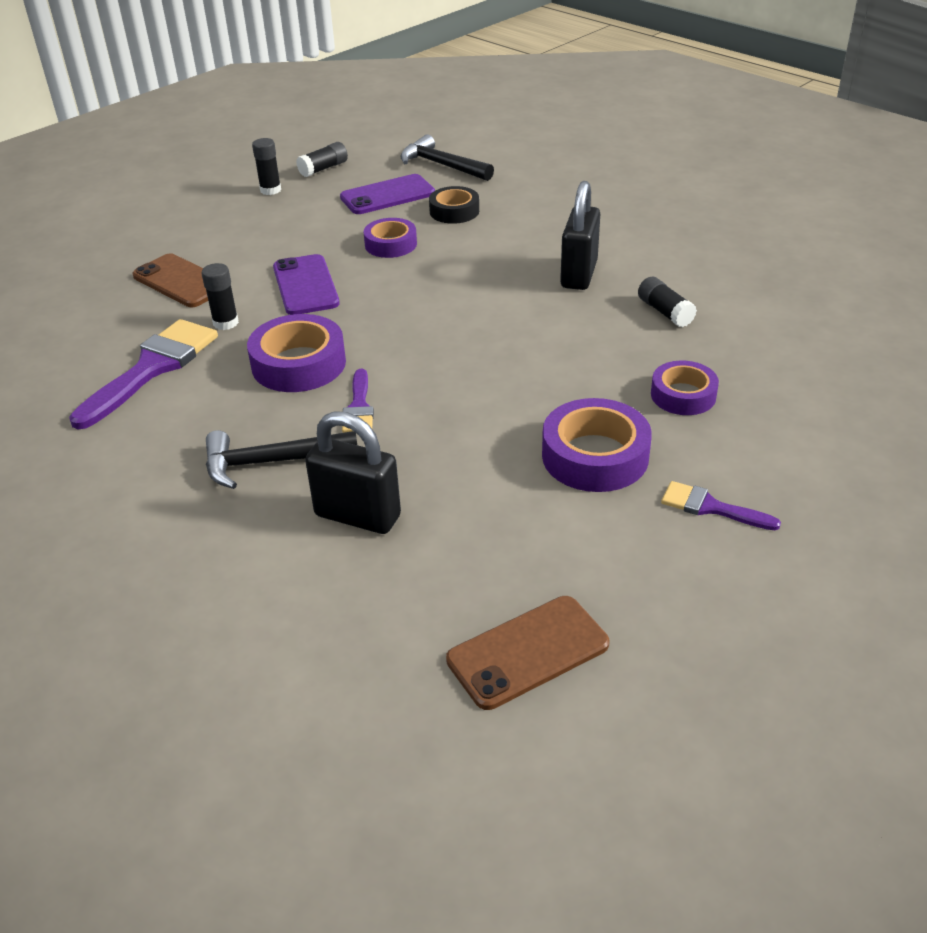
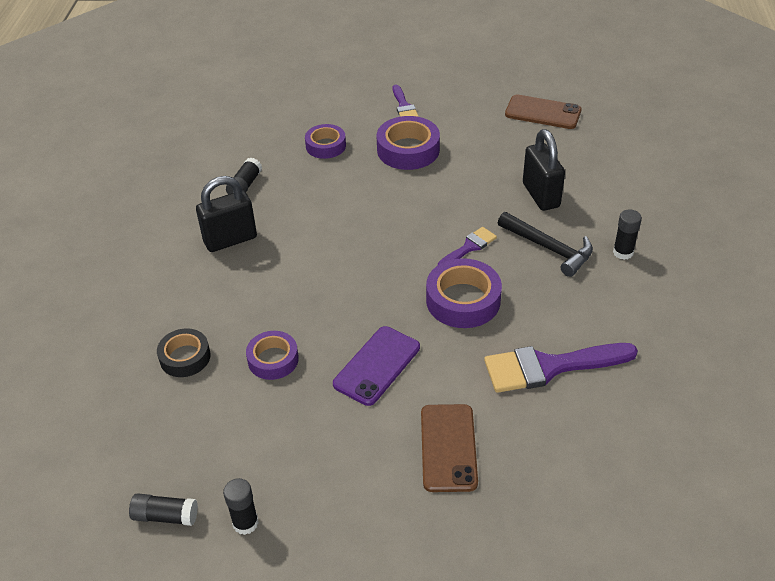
camera: 130 degrees left, 5 degrees up
(225, 323) = (465, 372): black glue stick -> black glue stick (623, 252)
(387, 195) = (188, 421): purple phone -> none
(442, 165) = (94, 424): black hammer -> none

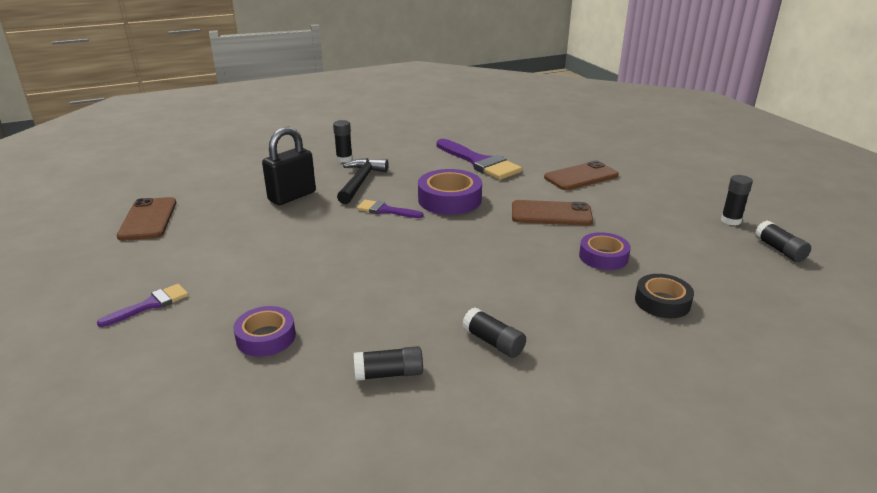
camera: 120 degrees left, 15 degrees down
(230, 240) = (493, 342): black padlock -> black glue stick
(377, 366) = (551, 214): purple phone -> brown phone
(408, 150) = (249, 276): purple tape -> none

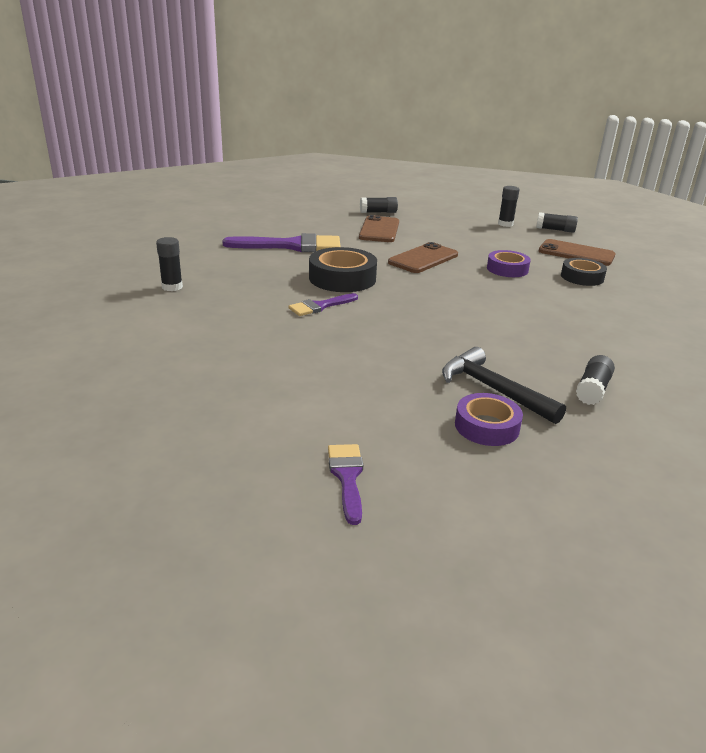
camera: 55 degrees left, 0 degrees up
(148, 219) = (115, 430): brown phone -> brown phone (576, 253)
(292, 196) = (212, 334): black padlock -> none
(360, 182) = (240, 297): black hammer -> black hammer (493, 390)
(449, 199) = (342, 278): purple tape -> black tape
(493, 342) = (583, 340): black glue stick -> black glue stick (378, 212)

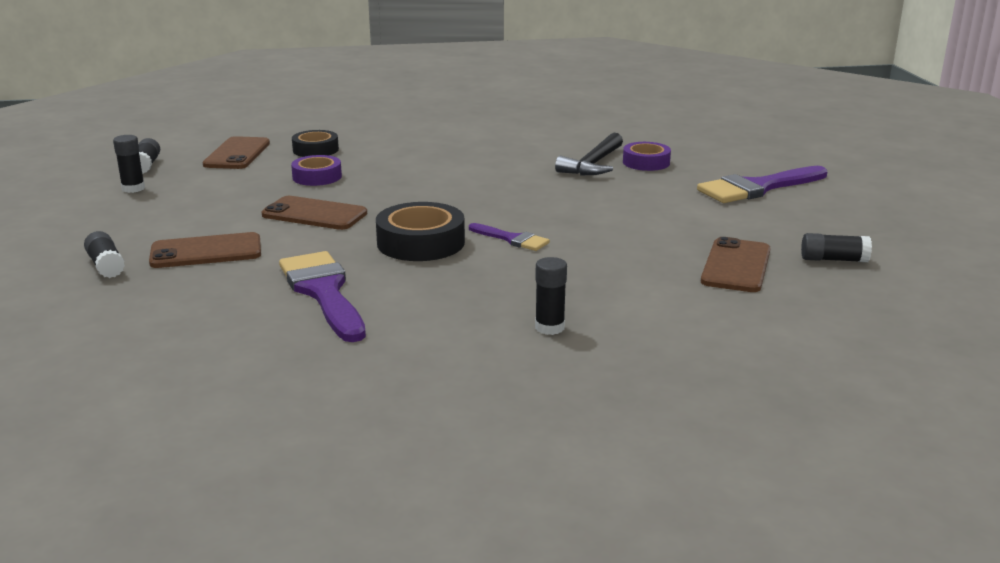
camera: 110 degrees left, 5 degrees down
(170, 378) = (736, 266): none -> brown phone
(347, 477) = (757, 188): purple brush -> purple brush, size x1.88
(592, 390) = (555, 141): black glue stick -> black glue stick (833, 260)

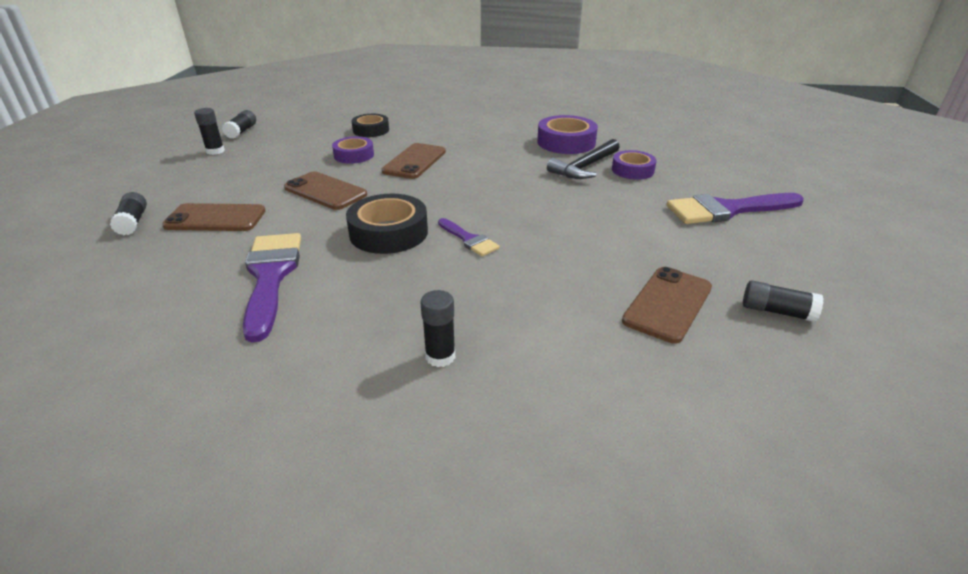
camera: 15 degrees right, 10 degrees up
(237, 154) = (312, 128): brown phone -> brown phone (414, 161)
(558, 142) = (566, 142): none -> purple tape

